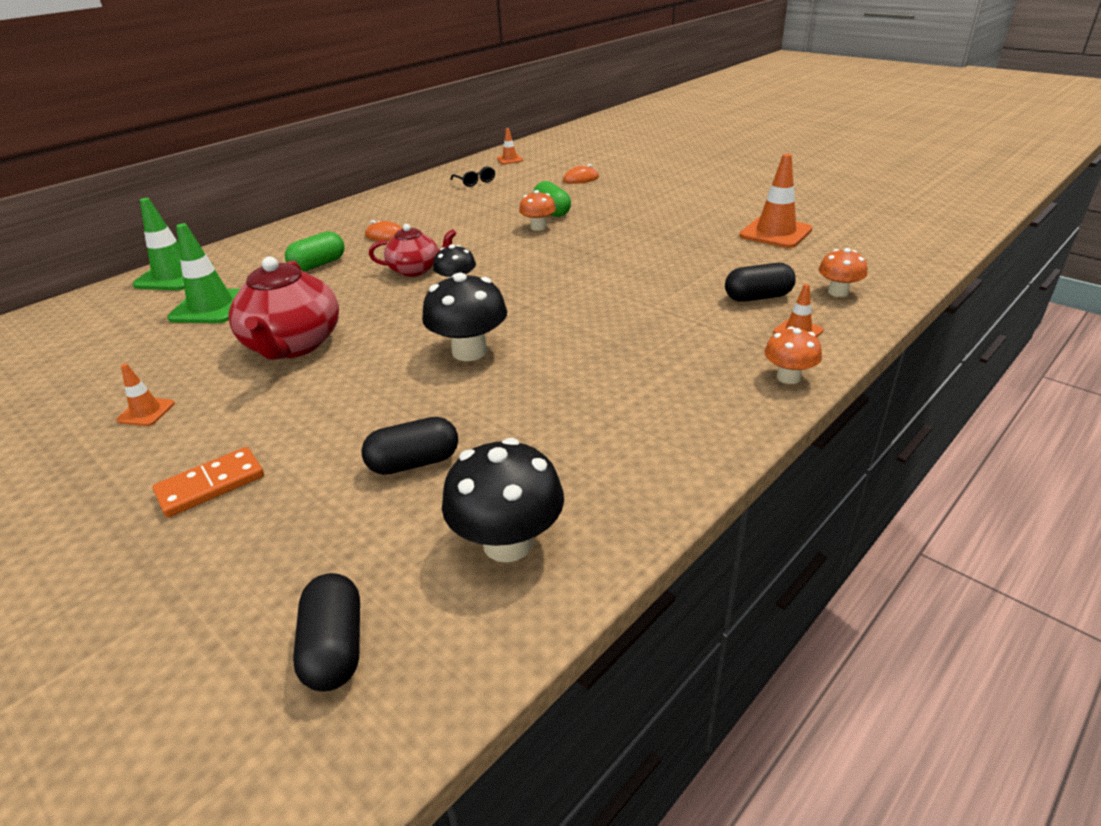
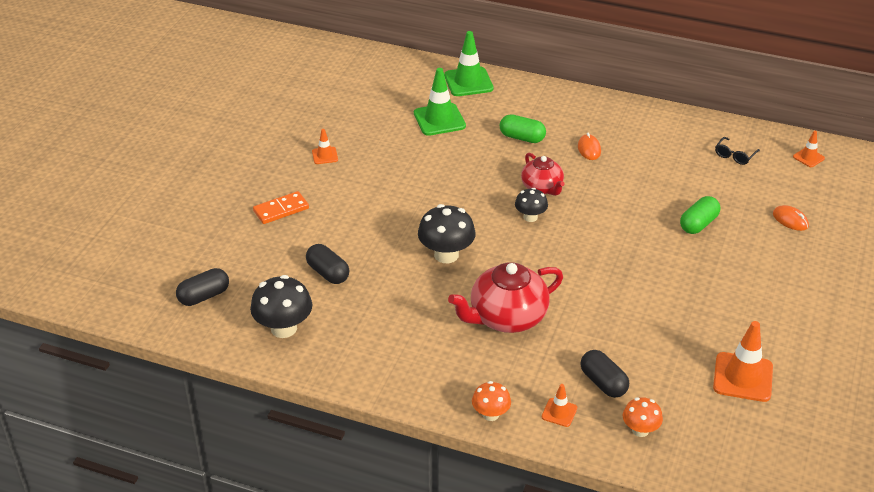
camera: 65 degrees right, 5 degrees up
(211, 485) = (281, 210): orange domino -> orange domino turned 60 degrees counterclockwise
(293, 345) = (414, 176): red teapot -> red teapot (506, 317)
(538, 227) = (659, 226): orange mushroom -> none

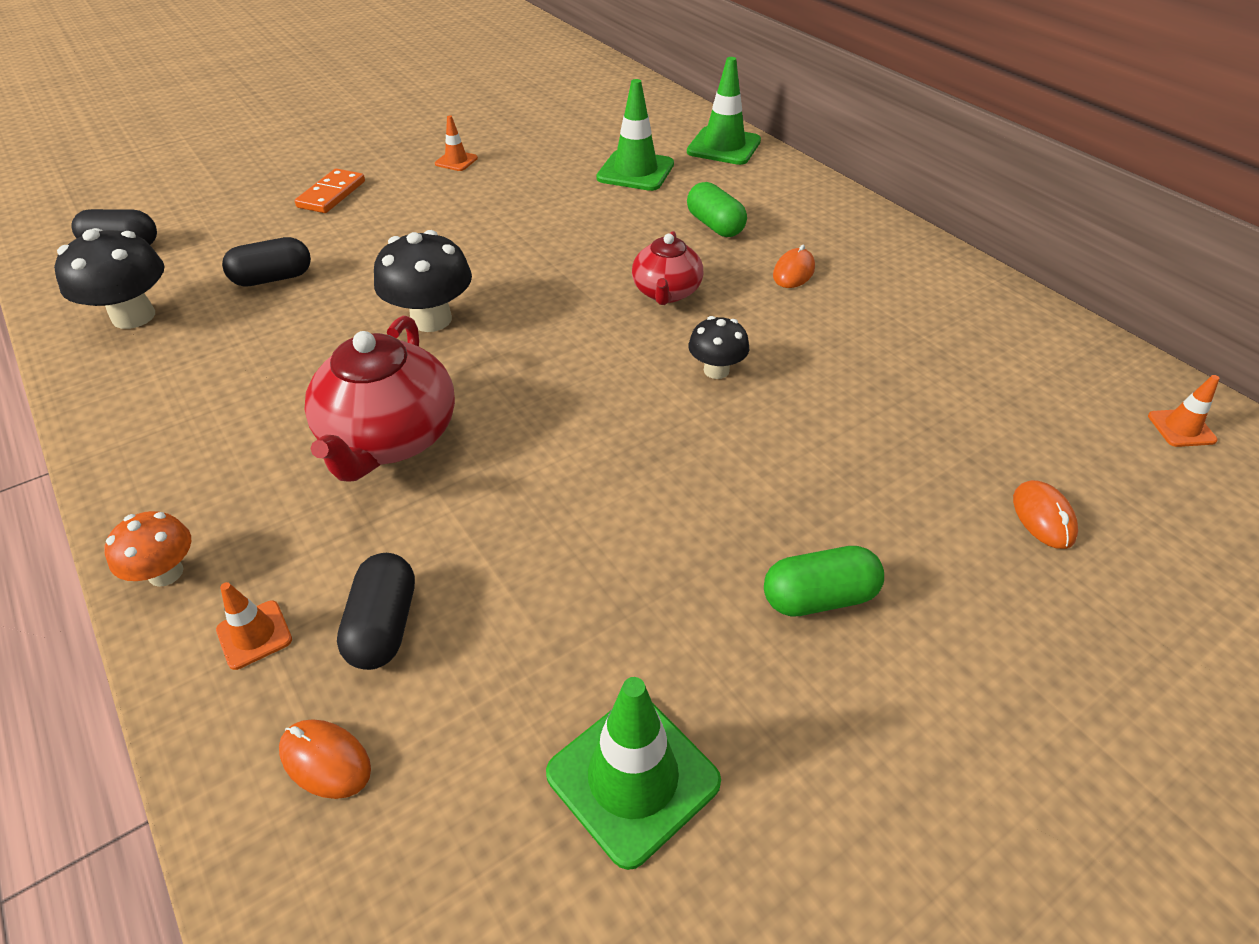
camera: 35 degrees right, 5 degrees up
(281, 210) = (331, 194): orange domino -> orange domino turned 75 degrees counterclockwise
(328, 273) = (273, 278): black capsule -> black capsule turned 75 degrees clockwise
(506, 317) = (389, 439): red teapot -> red teapot turned 90 degrees counterclockwise
(530, 217) = (602, 322): black mushroom -> black mushroom (716, 370)
(640, 430) = (325, 760): orange mushroom -> orange mouse
(698, 224) = (854, 445): green capsule -> green capsule (819, 597)
(734, 155) = (1031, 369): black glasses -> none
(743, 377) = (633, 777): orange traffic cone -> green traffic cone

